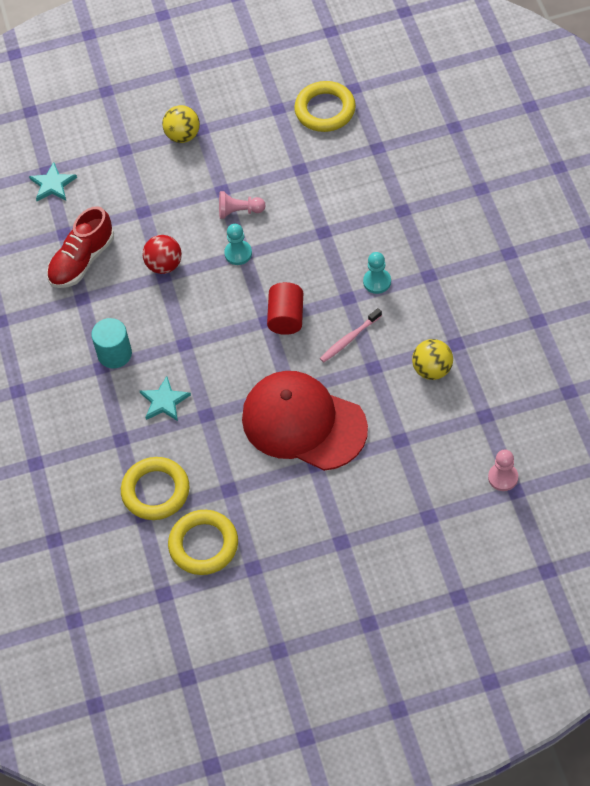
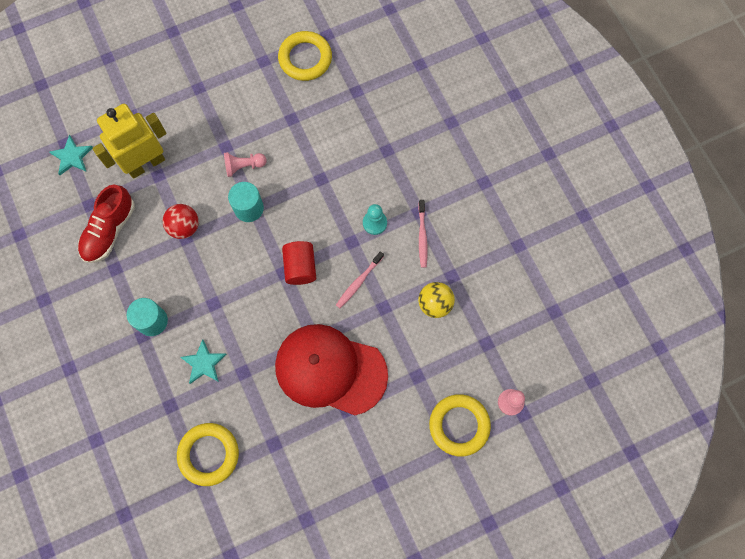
camera: 15 degrees left, 15 degrees up
(132, 199) = (146, 164): none -> yellow robot
(183, 135) = (183, 96): yellow ball -> none
(203, 545) = (259, 502): yellow ring -> yellow ring (459, 425)
(238, 253) = (248, 208): turquoise pawn -> turquoise cylinder
(429, 300) = (422, 236): none -> pink toothbrush

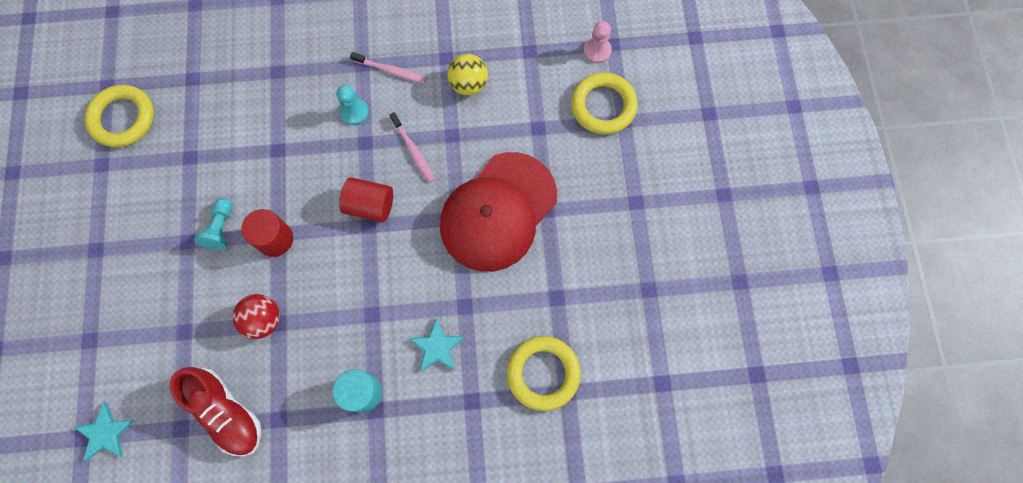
camera: 70 degrees left, 0 degrees up
(146, 164) = (161, 342): yellow robot -> none
(244, 166) = (221, 228): pink pawn -> turquoise pawn
(248, 208) = (275, 239): turquoise cylinder -> red cylinder

